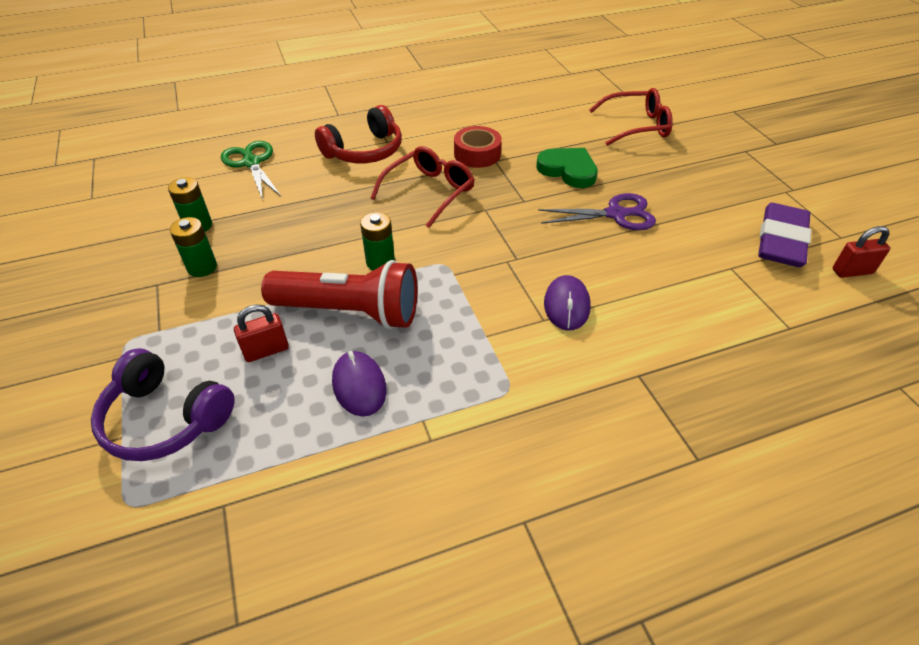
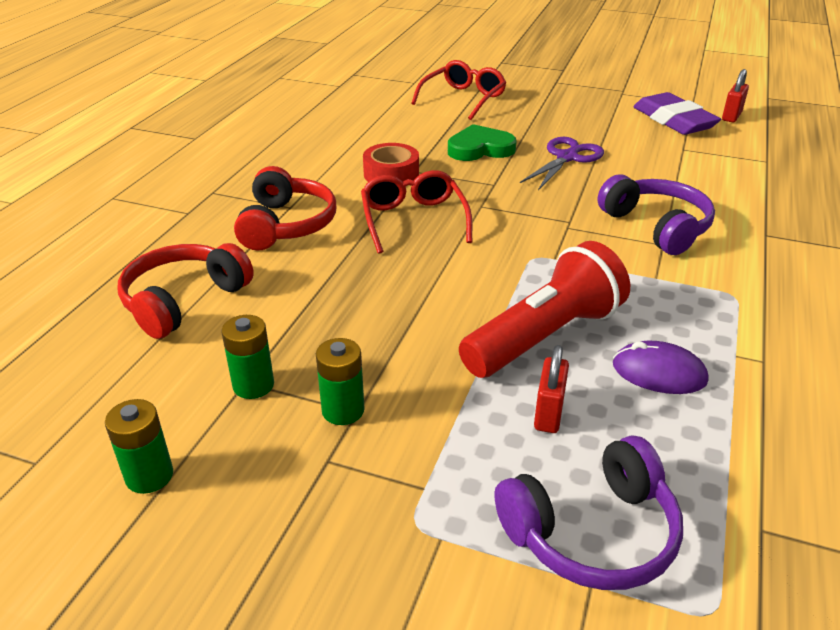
camera: 50 degrees left, 10 degrees down
(251, 163) = (184, 301): green scissors -> red headphones
(380, 262) = (488, 289): green battery -> green battery (149, 476)
(566, 305) = (656, 227): purple mouse -> purple headphones

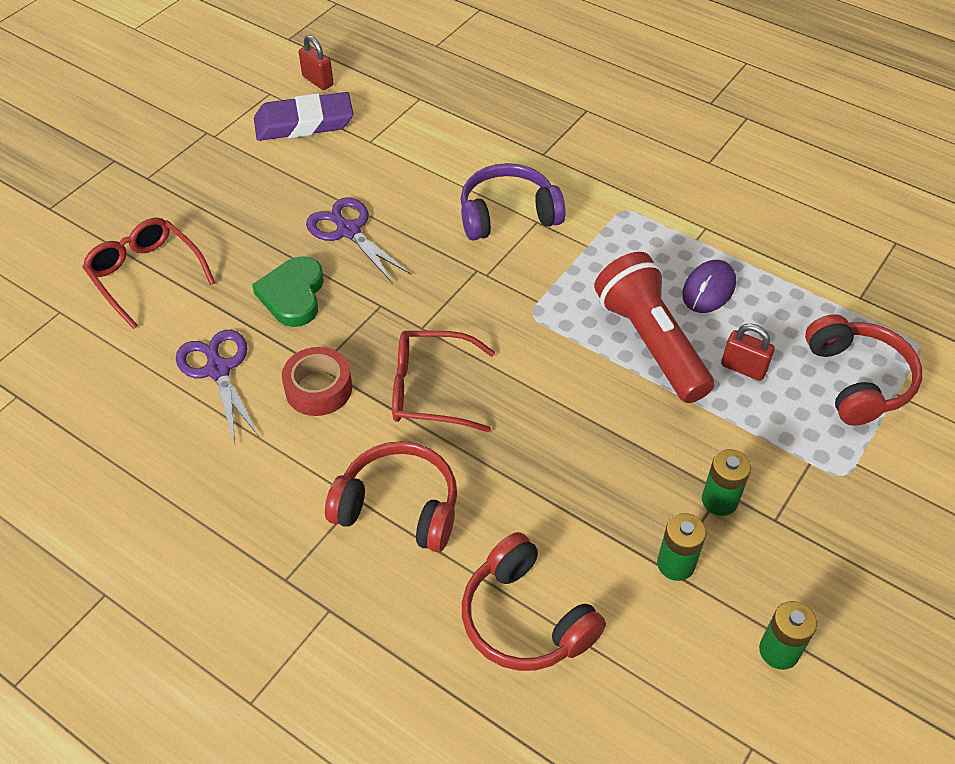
camera: 75 degrees left, 15 degrees up
(391, 136) = (218, 369): none -> purple scissors
(592, 532) = (857, 380): purple headphones -> red headphones

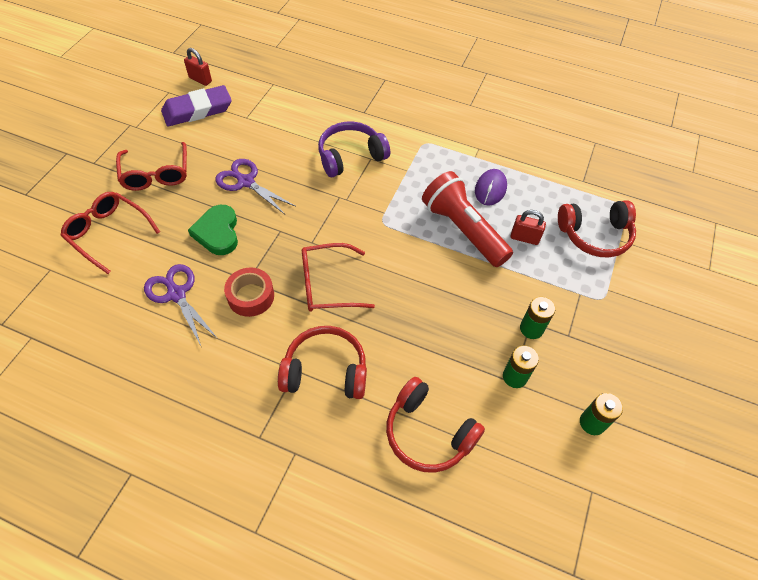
camera: 15 degrees left, 5 degrees up
(227, 204) = (156, 174): none -> red glasses
(857, 380) = (595, 235): red headphones -> red headphones turned 105 degrees clockwise

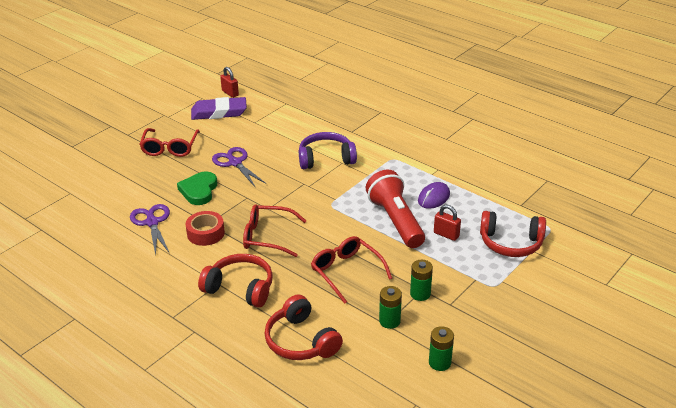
camera: 20 degrees right, 20 degrees down
(108, 233) = (119, 178): red glasses -> red glasses (346, 272)

